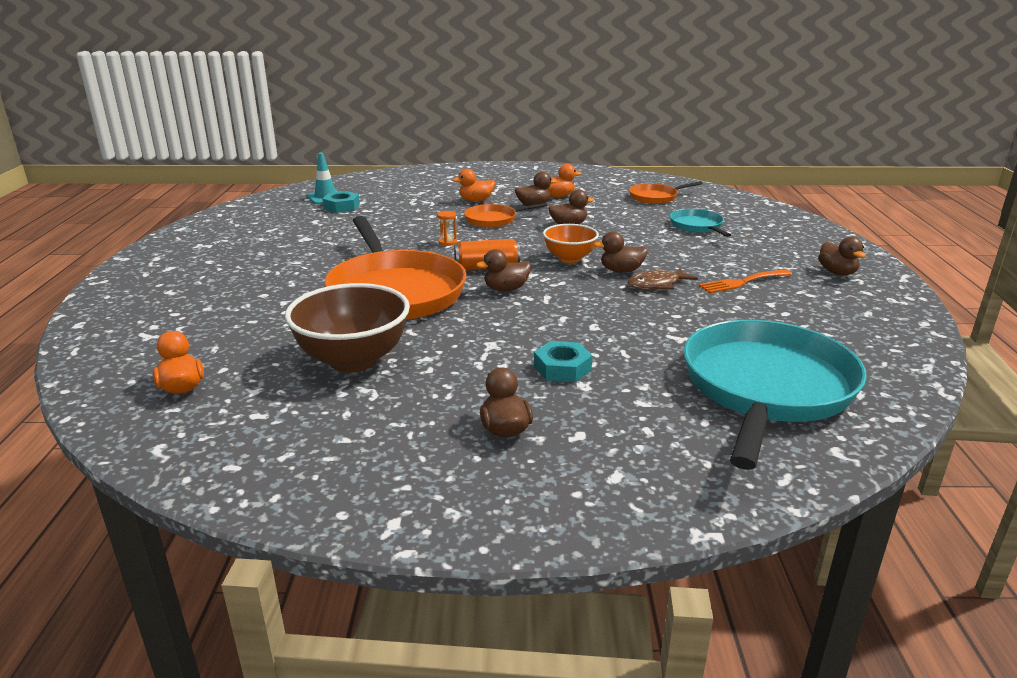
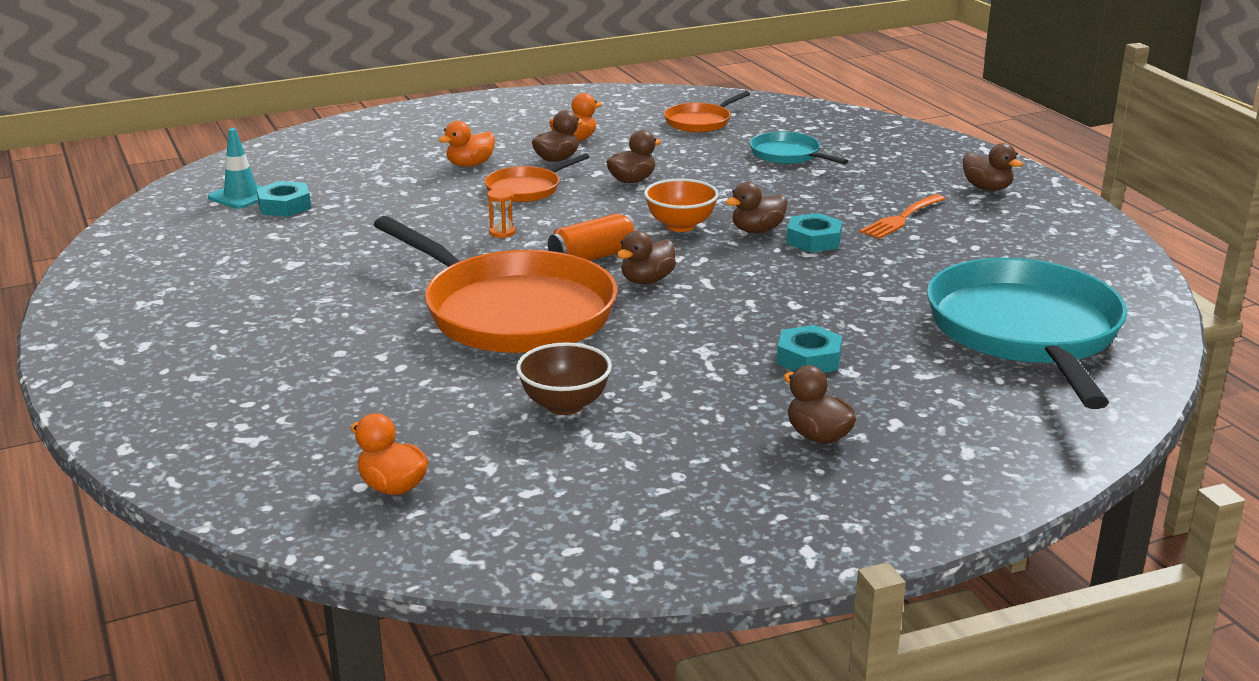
camera: 25 degrees left, 0 degrees up
(353, 360) = (565, 405): brown bowl -> brown bowl, size x0.61
(657, 285) = (814, 240): brown fish -> turquoise nut

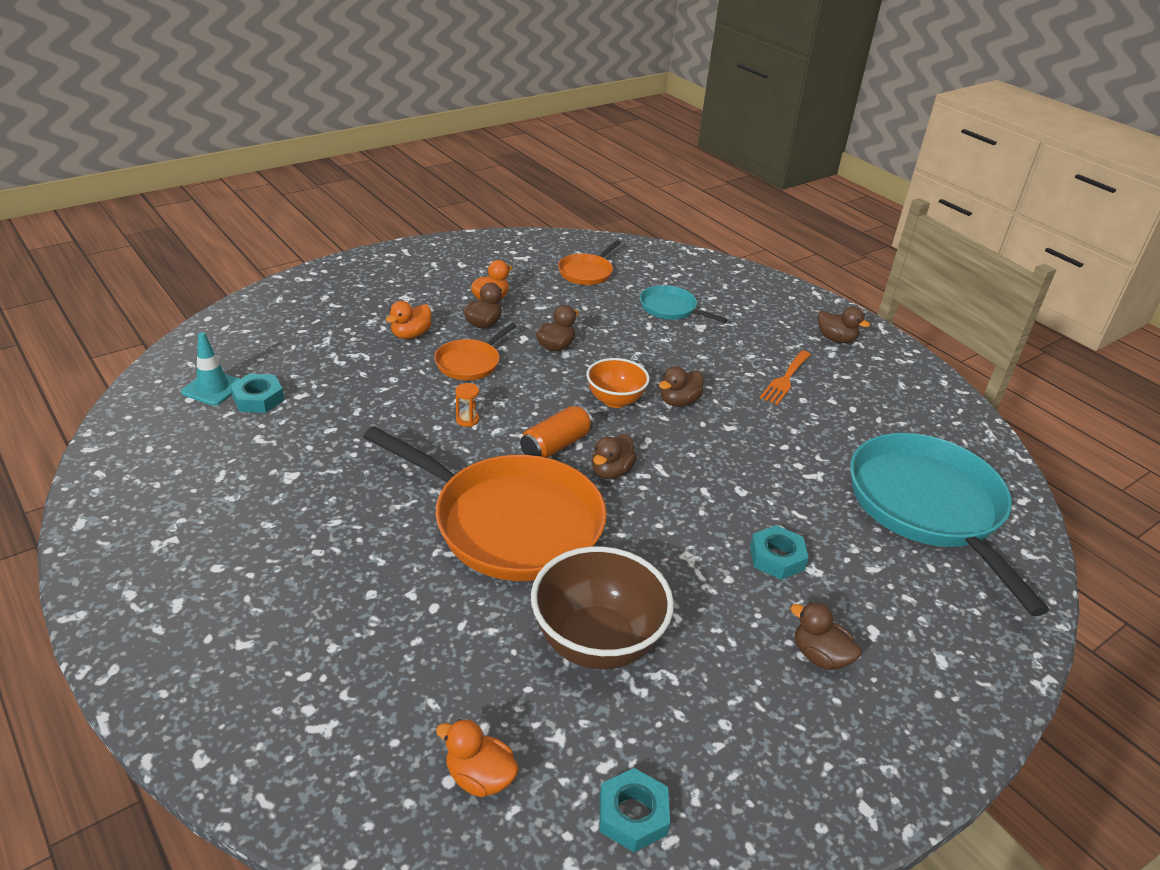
camera: 15 degrees left, 10 degrees up
(565, 405) = (597, 642): brown bowl -> brown bowl, size x1.64
(814, 240) = (727, 410): turquoise nut -> turquoise nut (632, 815)

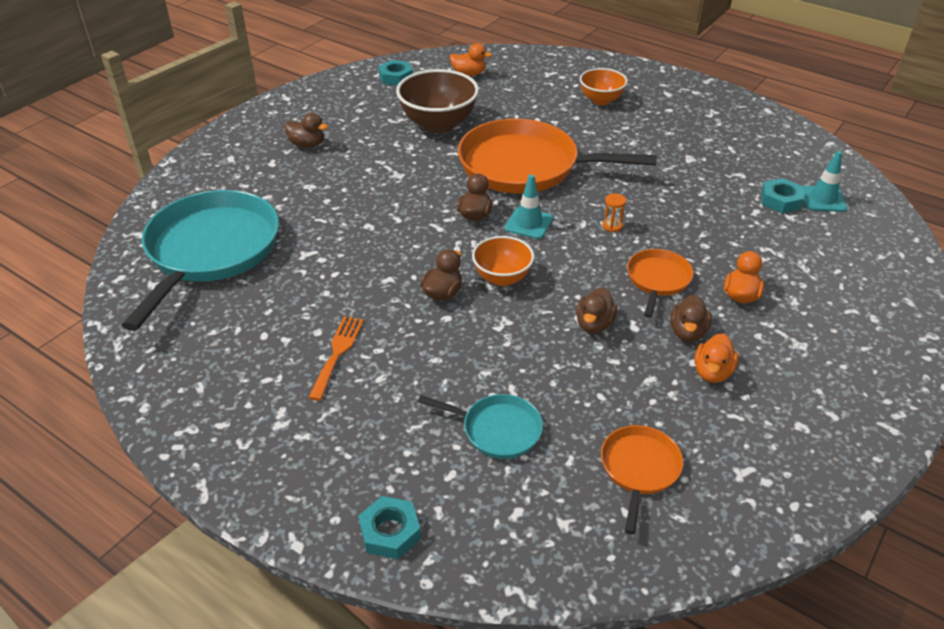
camera: 165 degrees right, 5 degrees up
(298, 620) = (601, 100): none -> orange bowl
(555, 445) = (528, 223): orange can -> turquoise traffic cone
(777, 558) = (336, 187): turquoise nut -> turquoise nut (390, 532)
(836, 339) = (273, 442): brown duck -> none
(928, 507) = (211, 250): turquoise pan -> turquoise pan turned 135 degrees counterclockwise

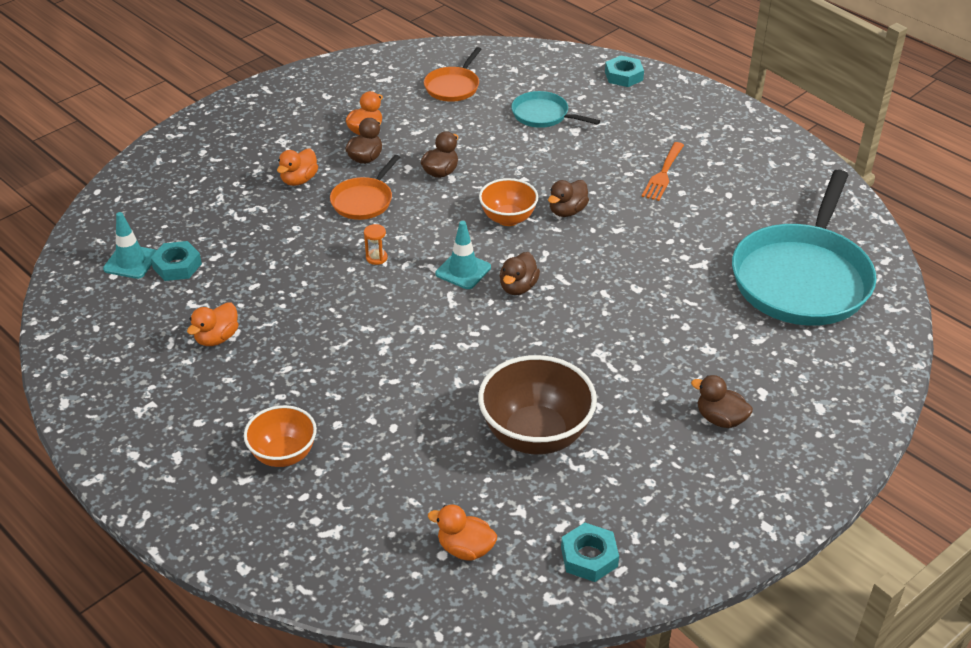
camera: 170 degrees left, 0 degrees up
(525, 166) = (440, 347): orange pan -> none
(699, 154) = (217, 338): none -> orange duck

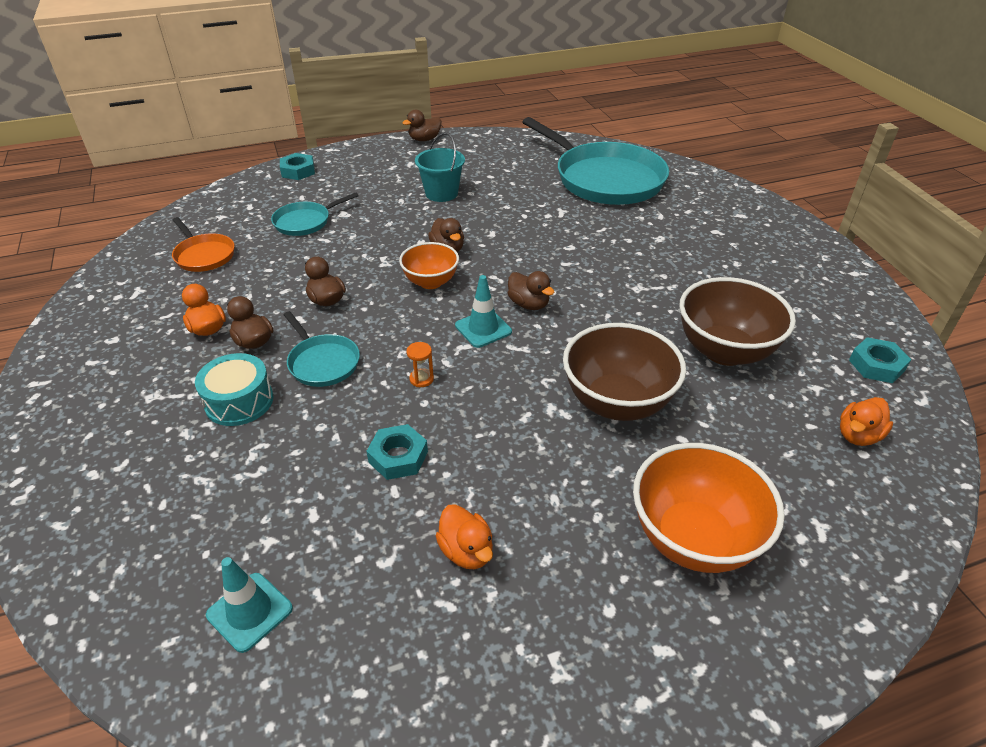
camera: 65 degrees left, 0 degrees up
(177, 266) = (300, 559): turquoise nut -> turquoise nut (398, 457)
(283, 454) = (693, 539): orange bowl -> orange bowl, size x1.64
(299, 180) = (239, 401): orange duck -> turquoise drum
(363, 201) = (322, 362): orange pan -> turquoise pan
(415, 377) = (617, 403): none -> brown bowl
(663, 174) = (441, 193): orange fork -> turquoise bucket
(720, 419) = (738, 257): brown duck -> brown duck (424, 139)

